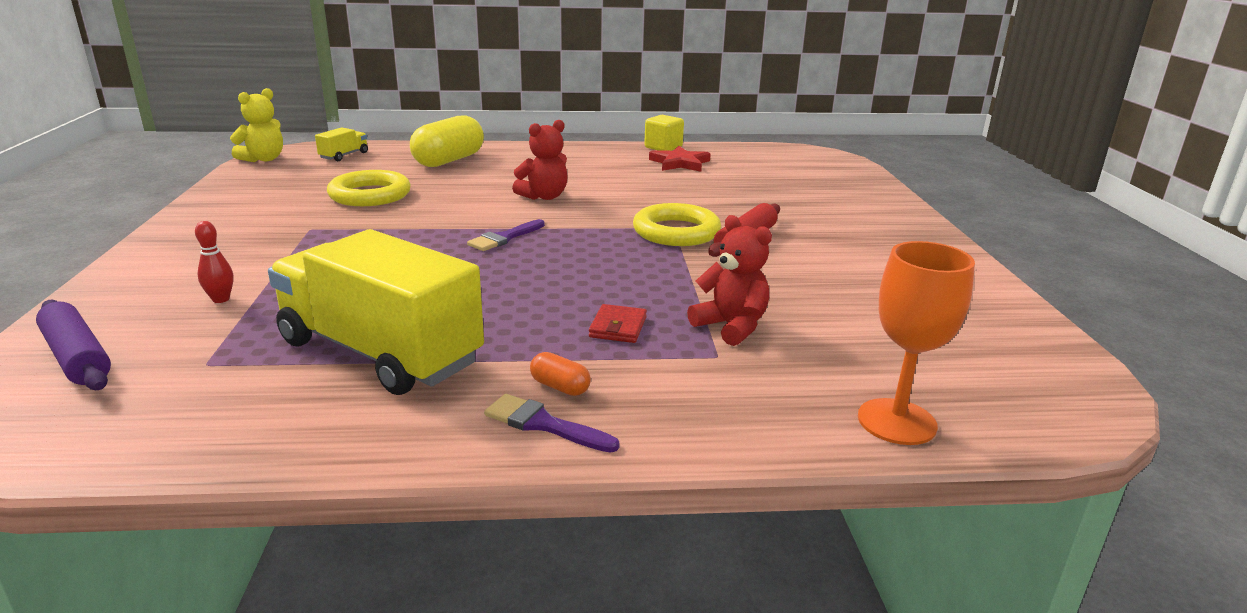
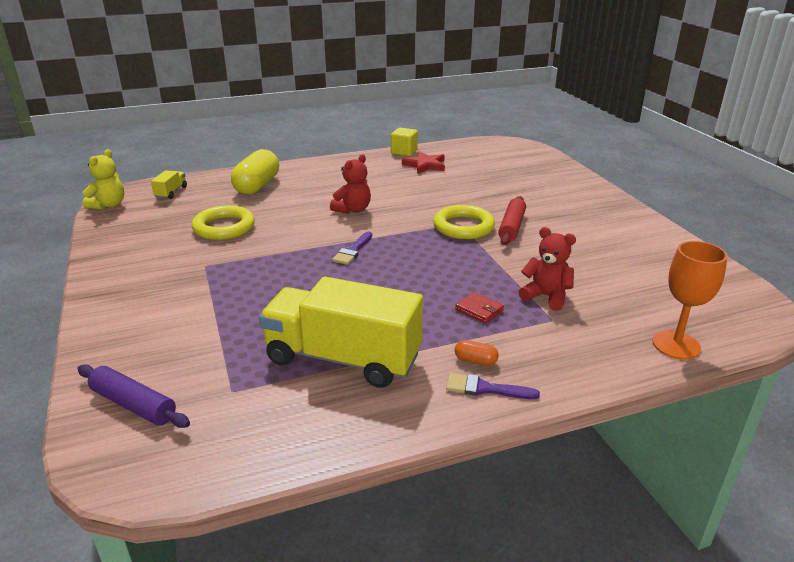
camera: 15 degrees left, 5 degrees up
(221, 299) = (194, 338): red bowling pin -> none
(618, 327) = (479, 310): red wallet -> red wallet turned 45 degrees counterclockwise

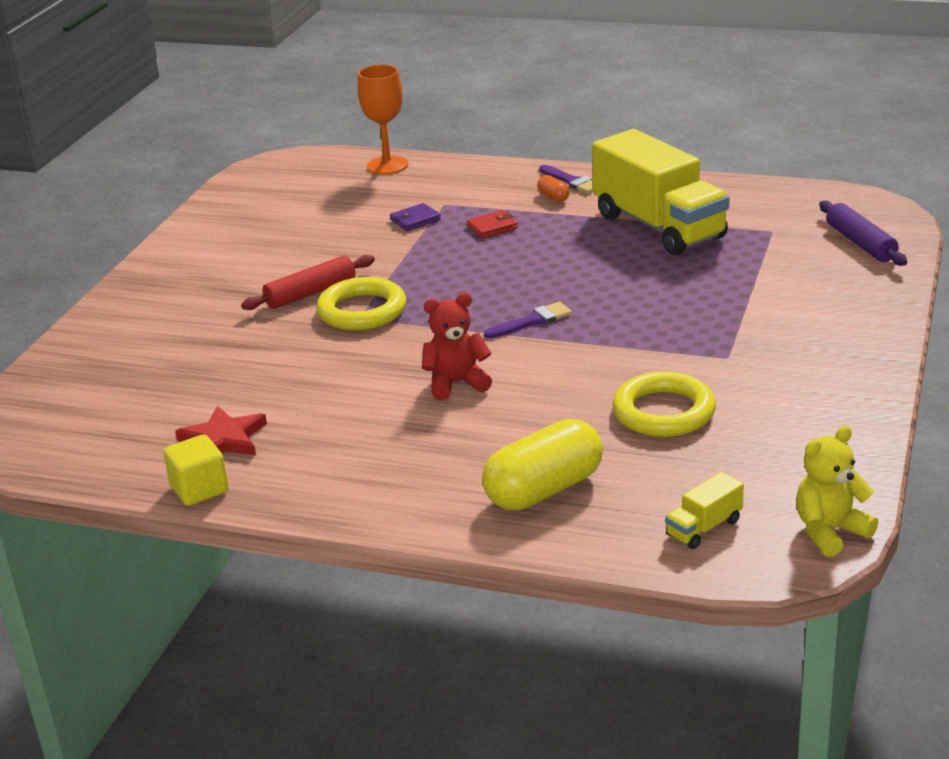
camera: 140 degrees left, 0 degrees up
(479, 310) = (492, 227): red wallet -> red wallet turned 75 degrees clockwise
(546, 296) = (415, 220): red teddy bear -> purple wallet

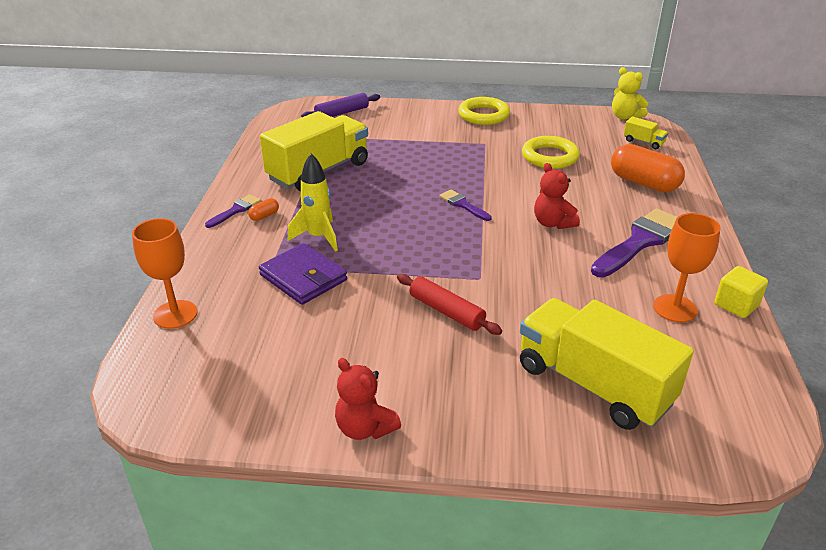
camera: 105 degrees left, 5 degrees up
(146, 361) = (593, 385): none -> yellow truck
(180, 247) = (365, 428): none -> red teddy bear
(223, 440) = (675, 308): red star -> orange goblet
(362, 311) = (469, 278): yellow ring -> yellow ring (483, 115)
(377, 447) = (640, 241): none -> purple brush
(415, 220) = (303, 277): purple wallet -> purple wallet, size x1.93
(492, 227) = (318, 237): red wallet -> yellow rocket
(544, 490) = (643, 183): yellow capsule -> orange capsule

